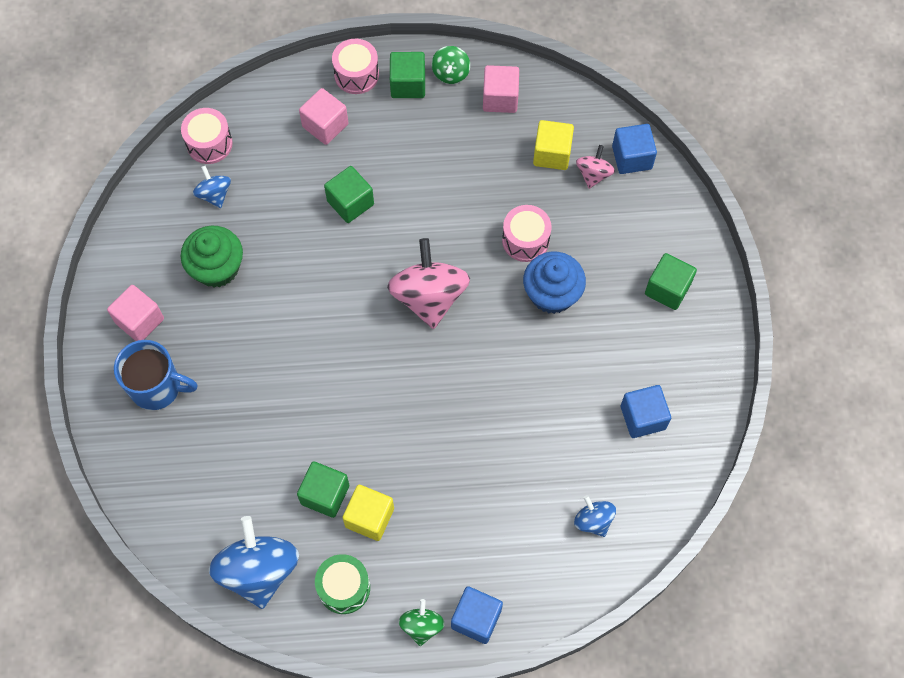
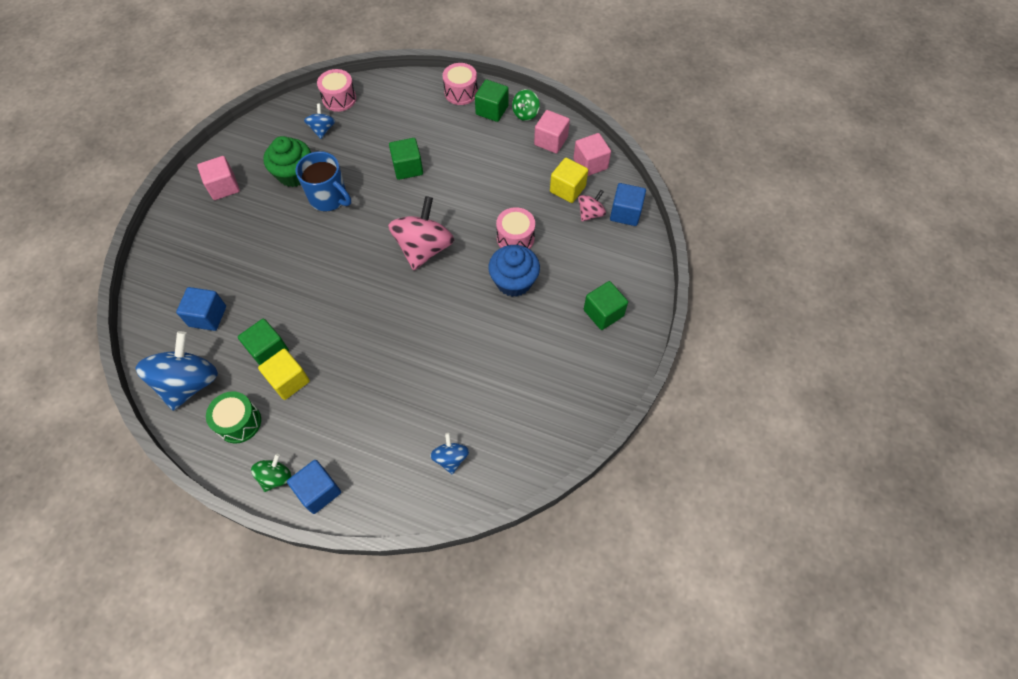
camera: 25 degrees right, 5 degrees down
(157, 387) = (206, 232): blue mug -> blue mug (329, 198)
(325, 125) = (421, 115): pink cube -> pink cube (590, 164)
(643, 417) = (533, 398): blue cube -> blue cube (208, 316)

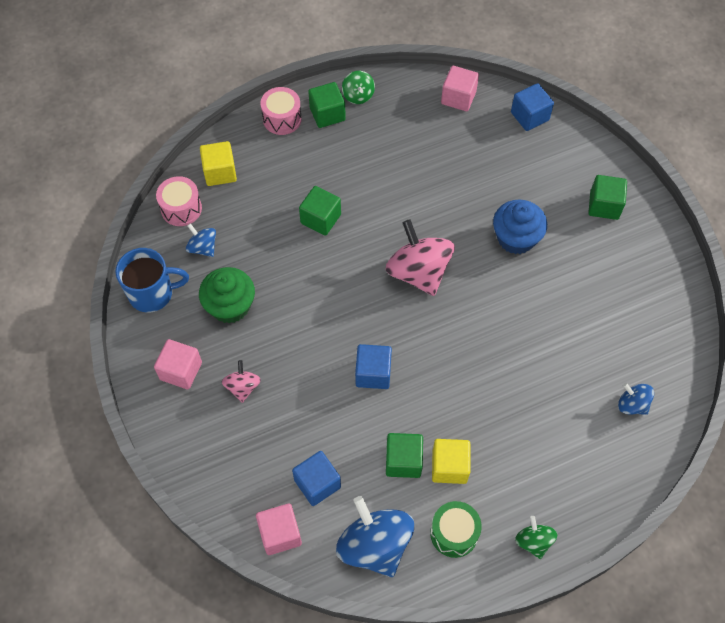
camera: 45 degrees left, 0 degrees up
(318, 491) = (575, 519): blue cube -> blue cube (373, 373)
(329, 198) = (288, 299): blue mug -> blue mug (152, 293)
(515, 238) = (476, 204): pink drum -> none
(551, 141) = (406, 103): pink cube -> pink cube (280, 534)
(567, 189) = (466, 132): yellow cube -> yellow cube (220, 172)
(590, 213) = (506, 138): pink spinning top -> pink spinning top (242, 387)

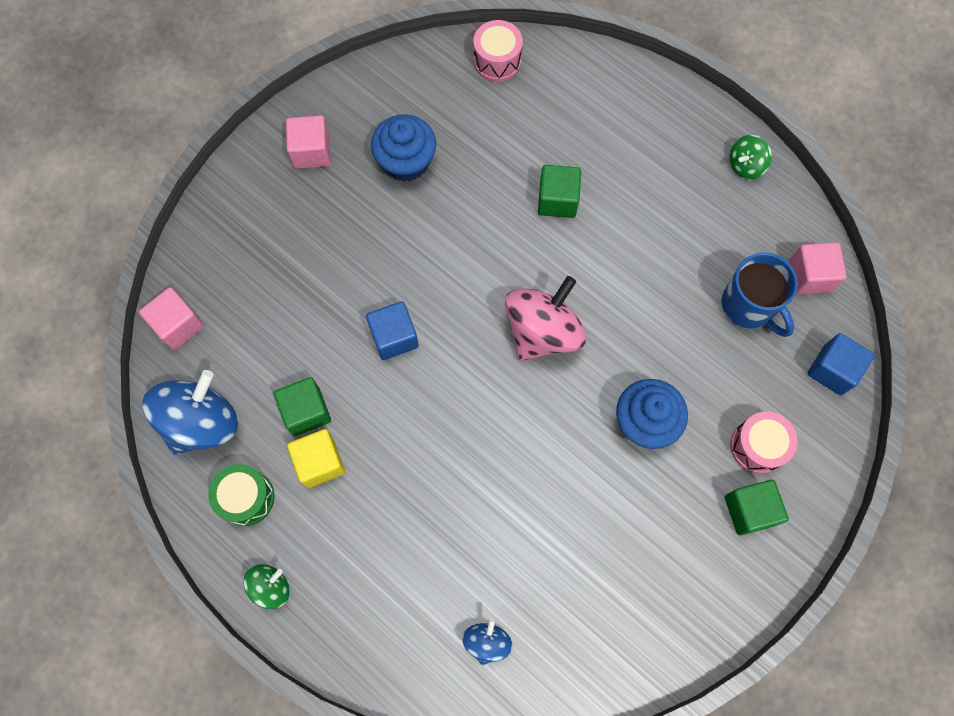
camera: 65 degrees right, 10 degrees up
(152, 293) = (385, 84): blue mug -> blue mug (749, 306)
(203, 247) = (461, 103): blue spinning top -> none
(220, 172) = (562, 75): yellow cube -> none
(230, 306) = (406, 161): green cupcake -> blue cupcake
(242, 387) = (320, 217): pink spinning top -> none
(282, 119) = (666, 102): pink drum -> pink drum (757, 446)
(317, 483) = (245, 336): blue cube -> none
(327, 114) = (700, 145): green cube -> none

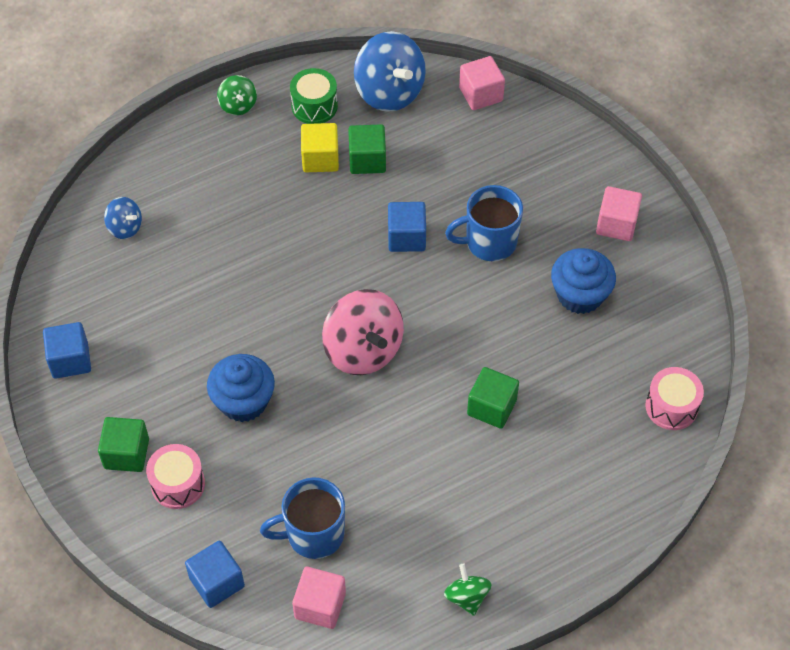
camera: 110 degrees right, 15 degrees down
(373, 258) = (489, 242): none -> blue mug
(673, 620) = (70, 360): none -> blue cube

